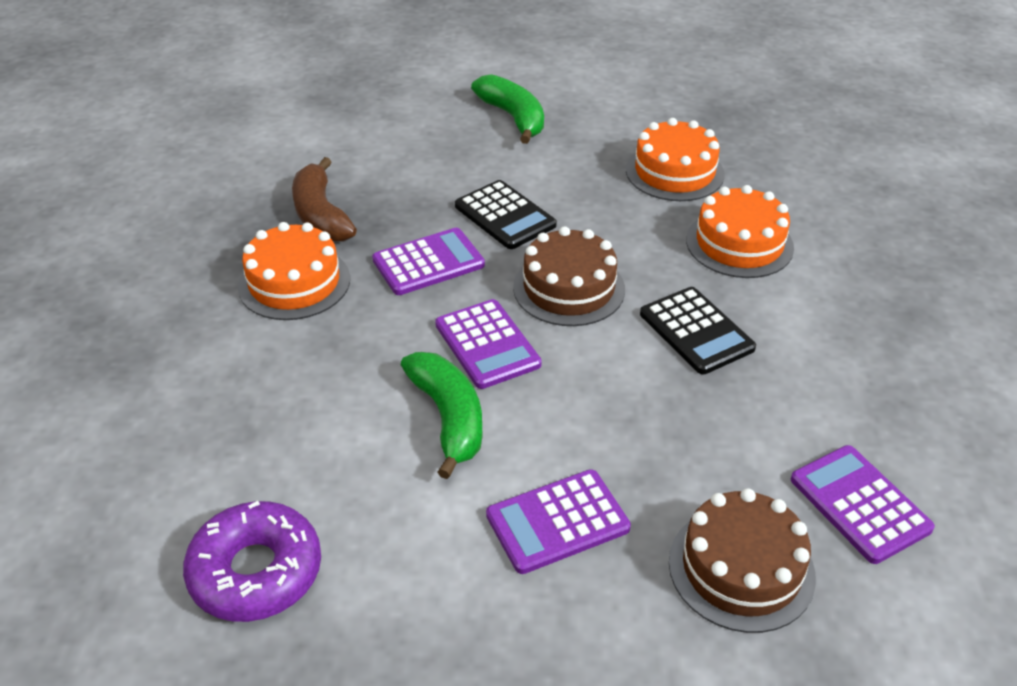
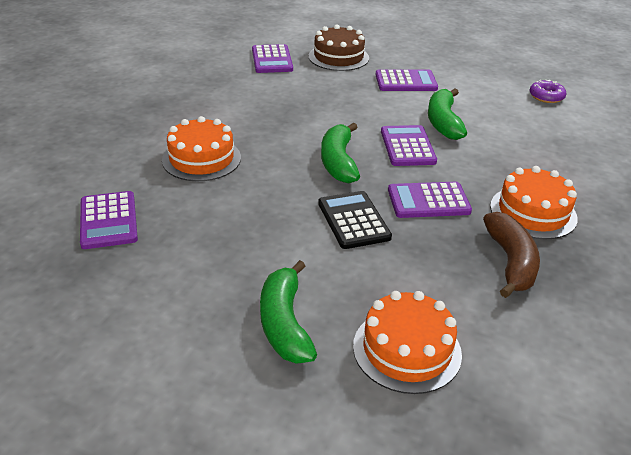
camera: 160 degrees left, 5 degrees down
(256, 572) = (546, 96): purple donut -> purple donut, size x0.59
(569, 288) = (338, 162): brown cake -> green banana
(674, 172) = (188, 220): orange cake -> orange cake (407, 350)
(696, 331) = (280, 124): black calculator -> none
(747, 152) = (108, 220): none -> purple calculator

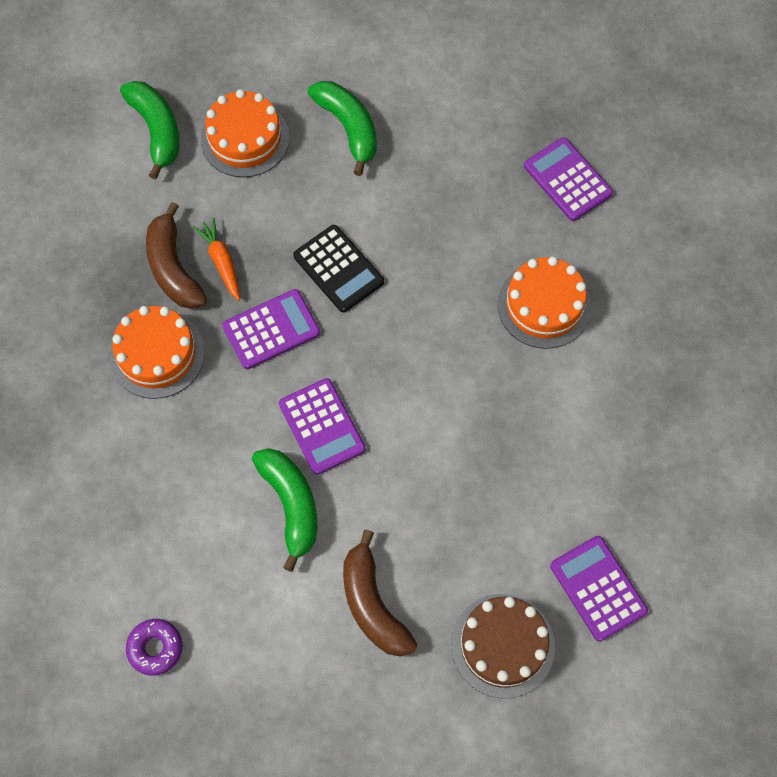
camera: 160 degrees right, 30 degrees up
(338, 162) = (391, 361): green banana -> green banana (157, 130)
(406, 82) = (372, 604): purple calculator -> brown banana
(461, 253) = (221, 262): none -> orange carrot

